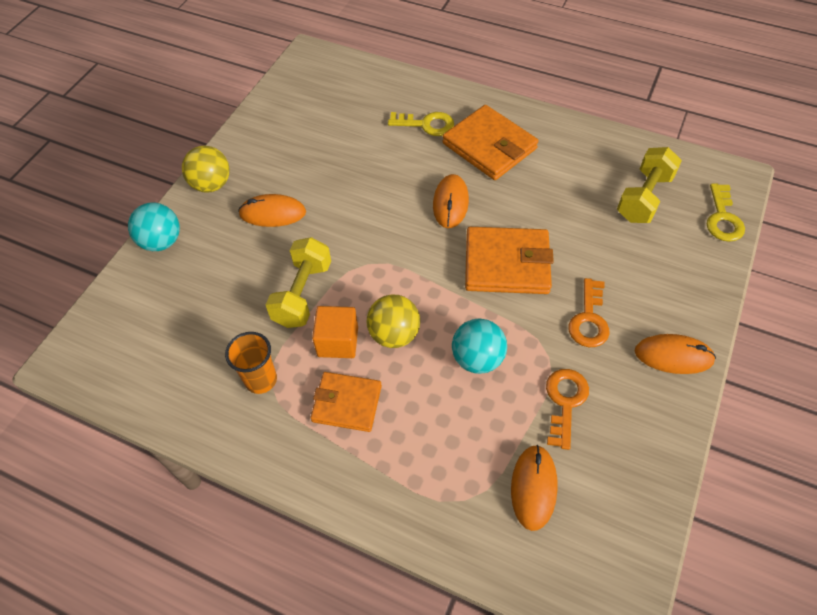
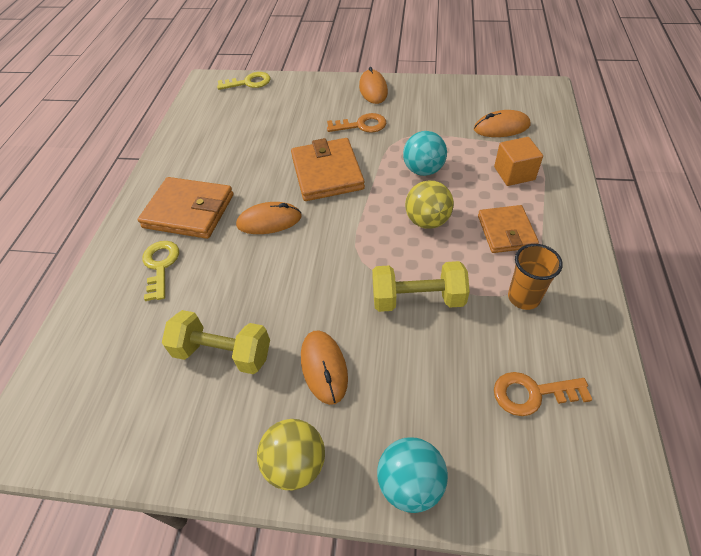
camera: 105 degrees left, 5 degrees down
(338, 341) = (454, 255): orange cube -> orange cube (514, 173)
(489, 146) = (189, 211): orange wallet -> orange wallet turned 75 degrees clockwise
(565, 402) = (433, 125): orange key -> orange key (532, 393)
(644, 198) = (236, 117): yellow dumbbell -> yellow dumbbell (223, 353)

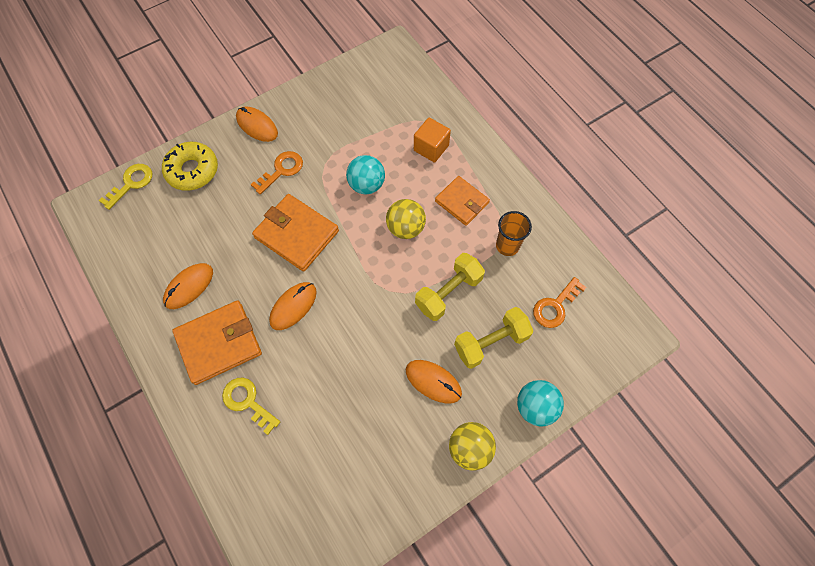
camera: 45 degrees left, 15 degrees up
(223, 353) = (362, 424): yellow dumbbell -> yellow dumbbell (491, 342)
(296, 94) = (192, 170): none -> yellow donut
(501, 127) = (390, 108): orange mouse -> orange mouse (189, 286)

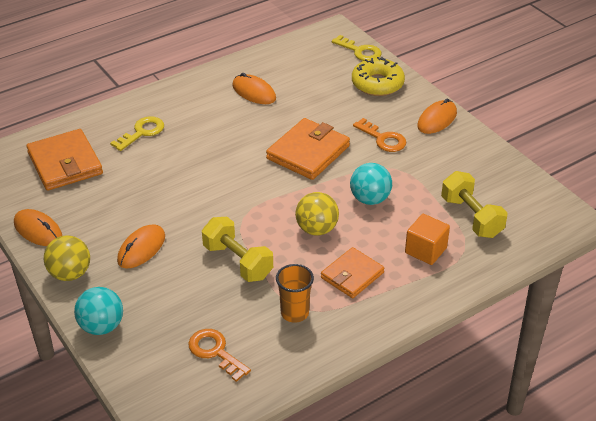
camera: 90 degrees right, 25 degrees down
(219, 343) = (198, 113): orange wallet -> orange wallet (65, 163)
(293, 306) = (230, 154): orange mouse -> orange mouse (38, 230)
(491, 342) = (177, 294): yellow dumbbell -> yellow dumbbell (471, 217)

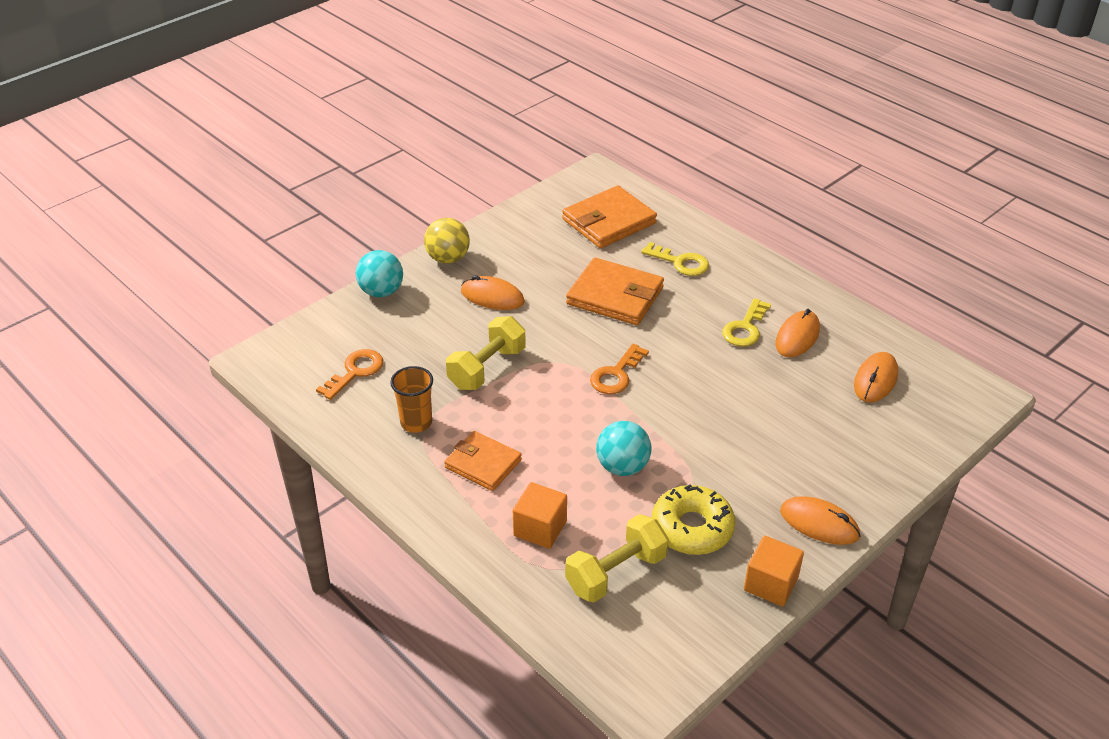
camera: 80 degrees right, 0 degrees up
(38, 230) = (504, 226): orange mouse -> orange mouse (875, 380)
(308, 152) = (695, 400): orange wallet -> orange wallet (615, 296)
(316, 229) = (554, 424): yellow ball -> none
(360, 51) = (946, 426): yellow key -> yellow key (745, 328)
(377, 84) = (875, 452): yellow donut -> yellow donut (692, 528)
(383, 139) = (750, 469): orange key -> orange key (616, 374)
(485, 149) = (771, 584): none -> orange cube

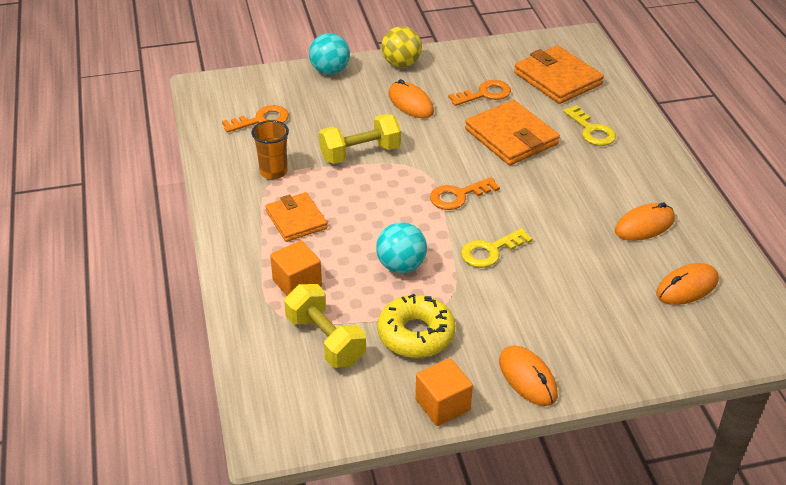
camera: 30 degrees right, 0 degrees up
(555, 261) = (485, 94): none -> orange key
(609, 221) = (557, 79): orange wallet -> orange wallet turned 60 degrees clockwise
(616, 573) = (325, 340): yellow dumbbell -> yellow dumbbell turned 60 degrees clockwise
(745, 328) = (602, 201): yellow key -> yellow key (490, 251)

